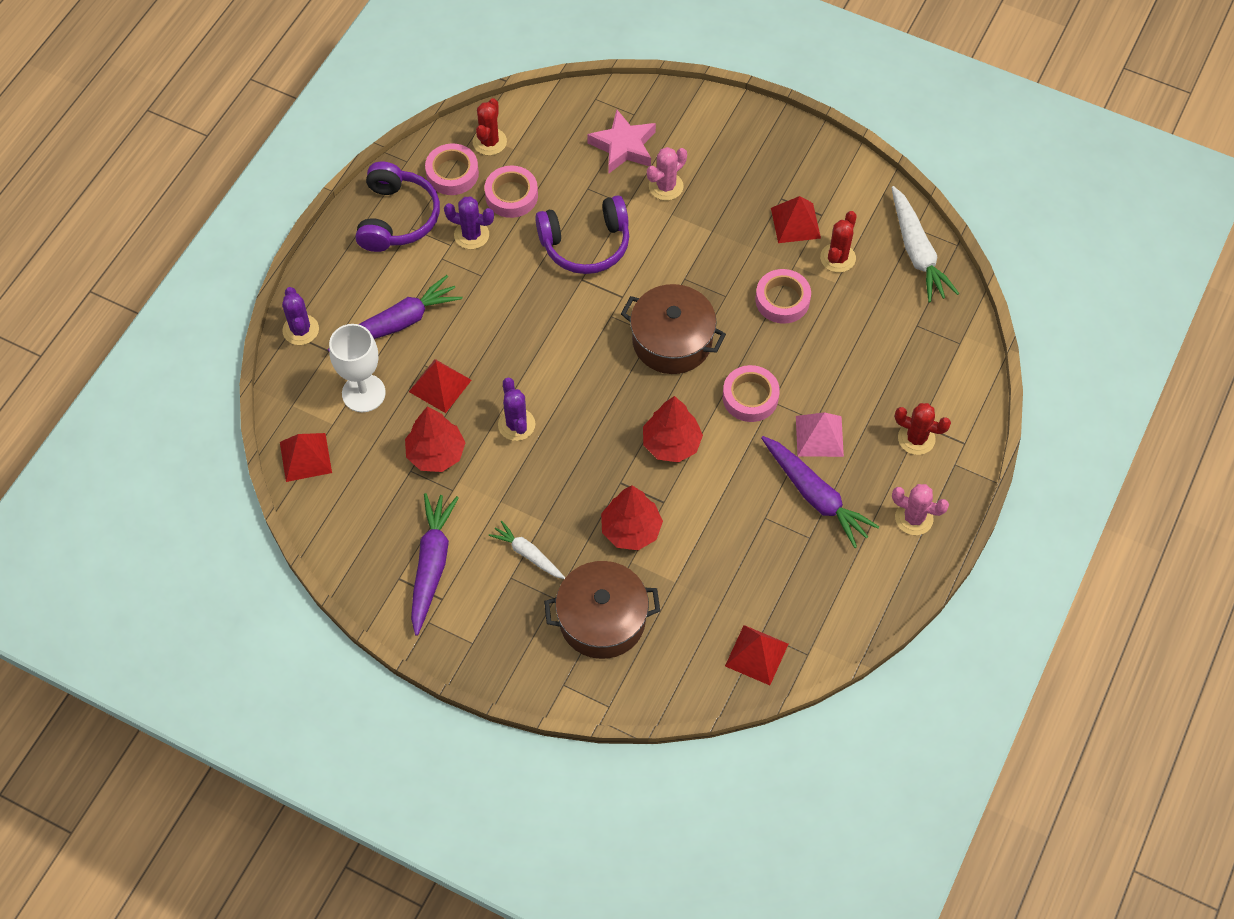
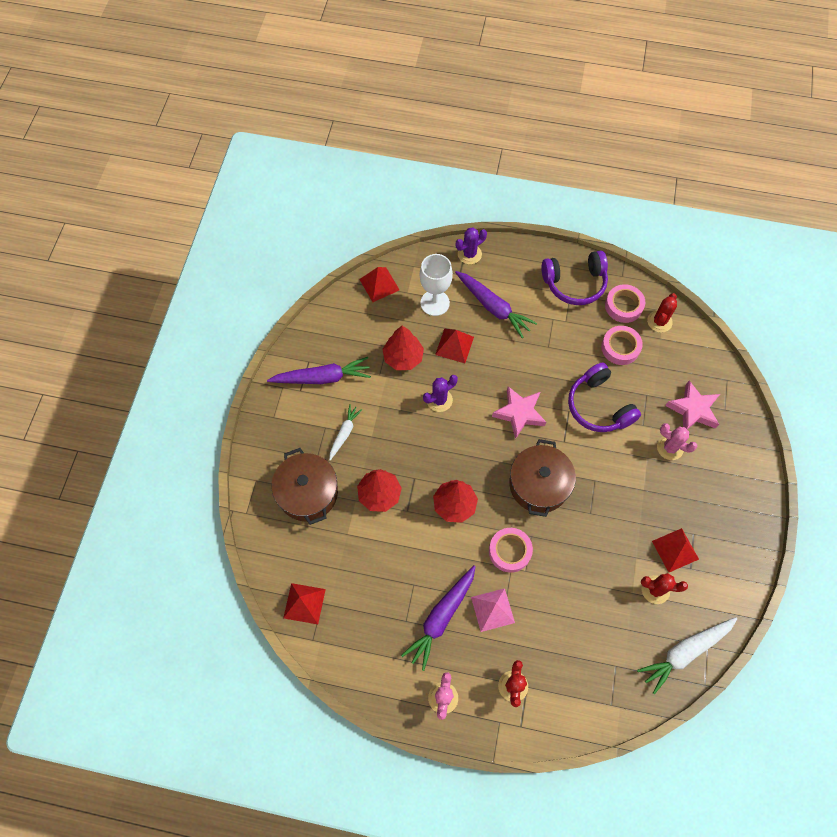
camera: 75 degrees right, 5 degrees up
(471, 235) = (578, 331): purple cactus -> none
(489, 142) = (659, 321): red cactus -> red cactus turned 60 degrees counterclockwise
(567, 336) = (519, 413): none -> pink star
(782, 300) = (601, 555): pink tape -> none

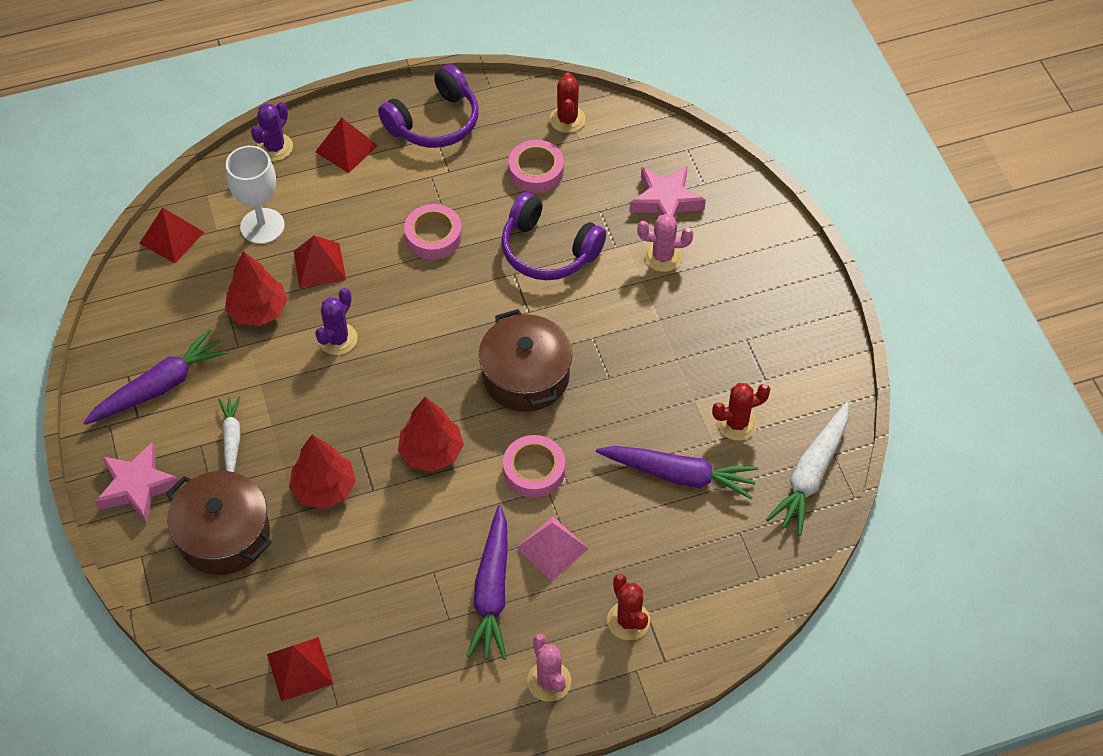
camera: 30 degrees left, 10 degrees down
(493, 307) = (344, 197): purple carrot -> purple carrot (679, 475)
(519, 413) = (452, 306): pink star -> pink star (137, 486)
(623, 306) = (512, 121): pink tape -> pink tape (433, 236)
(675, 550) = (734, 368): red pyramid -> red pyramid (346, 148)

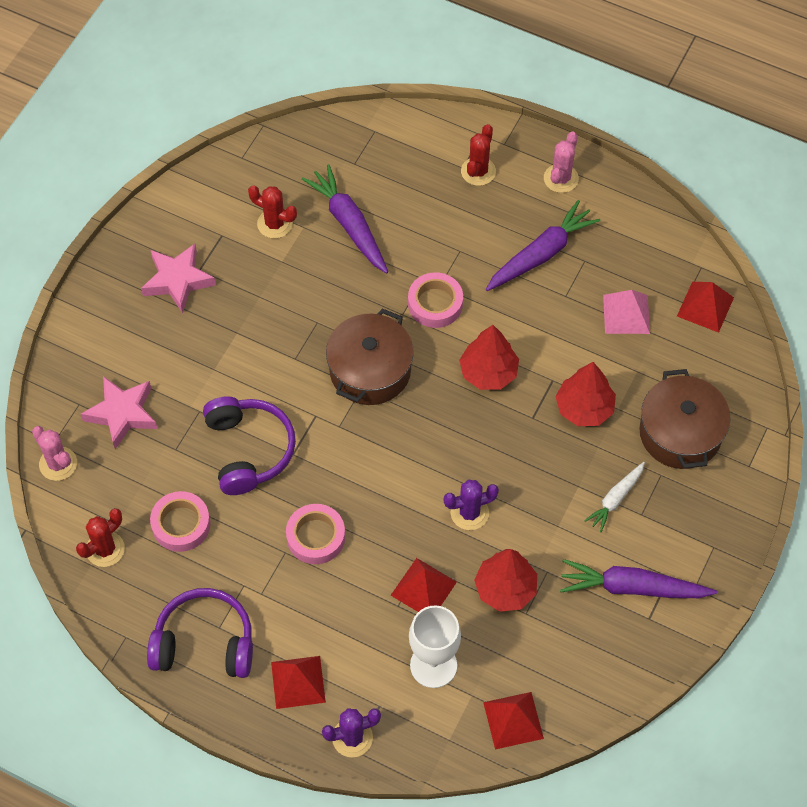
camera: 135 degrees left, 5 degrees up
(137, 486) = (712, 519): pink star -> pink star (178, 280)
(552, 548) = (477, 248): pink pyramid -> pink pyramid (626, 314)
(662, 257) = (178, 374): pink cactus -> pink cactus (58, 464)
(811, 474) = (270, 158): white carrot -> none

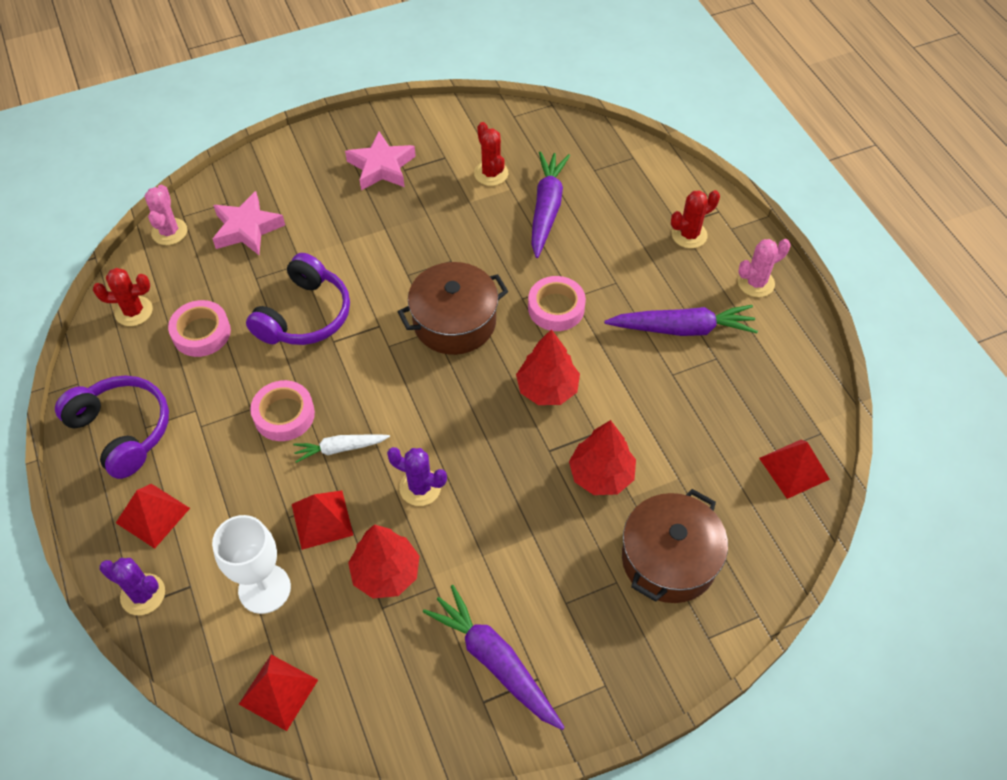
camera: 40 degrees right, 5 degrees down
(615, 499) = (555, 571): white carrot -> white carrot (340, 448)
(626, 314) = (713, 425): pink pyramid -> none

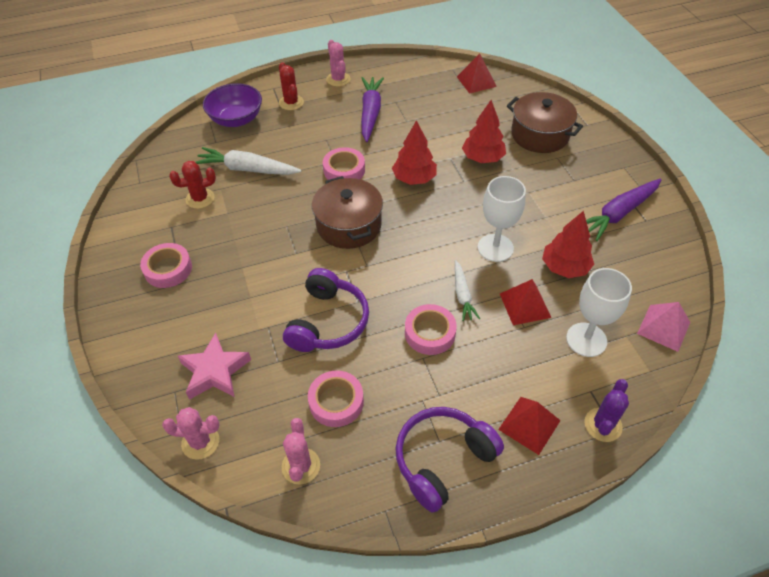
camera: 85 degrees left, 5 degrees down
(134, 311) = (301, 466): red cactus -> pink cactus
(278, 692) = (663, 327): red pyramid -> pink pyramid
(305, 315) = (328, 322): purple headphones -> purple headphones turned 75 degrees clockwise
(381, 167) = (168, 269): pink star -> pink tape
(420, 487) = (495, 248): purple cactus -> white goblet
(546, 208) = (247, 169): purple carrot -> white carrot
(642, 182) = (236, 119): none -> purple bowl

